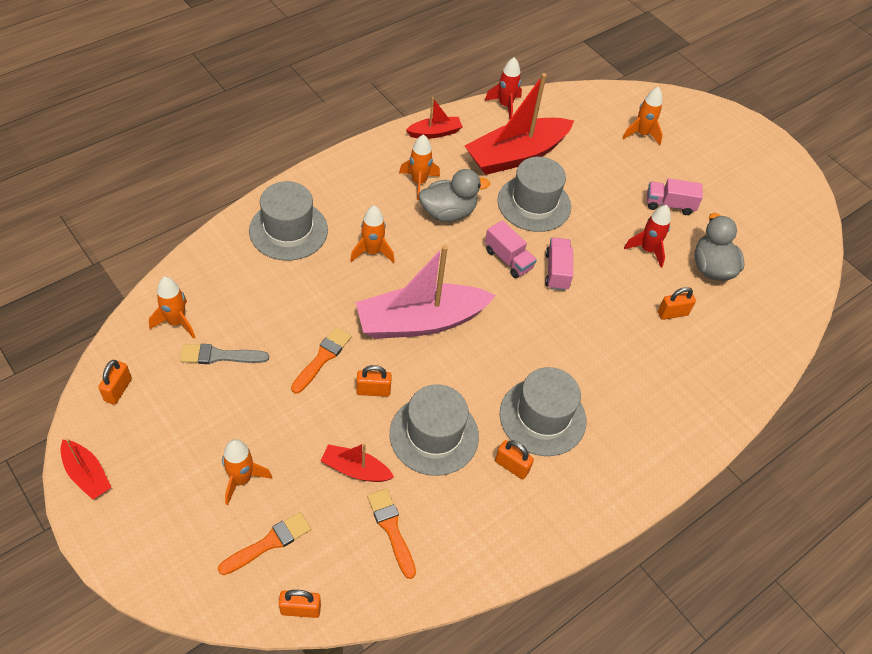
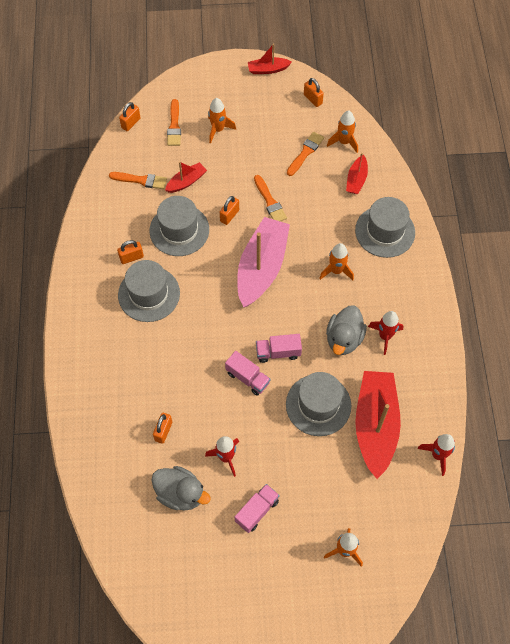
camera: 130 degrees right, 10 degrees up
(219, 356) = (305, 152): grey brush -> orange brush
(419, 182) = (385, 336): orange rocket -> red rocket
(435, 133) = (432, 379): red boat -> red boat (356, 180)

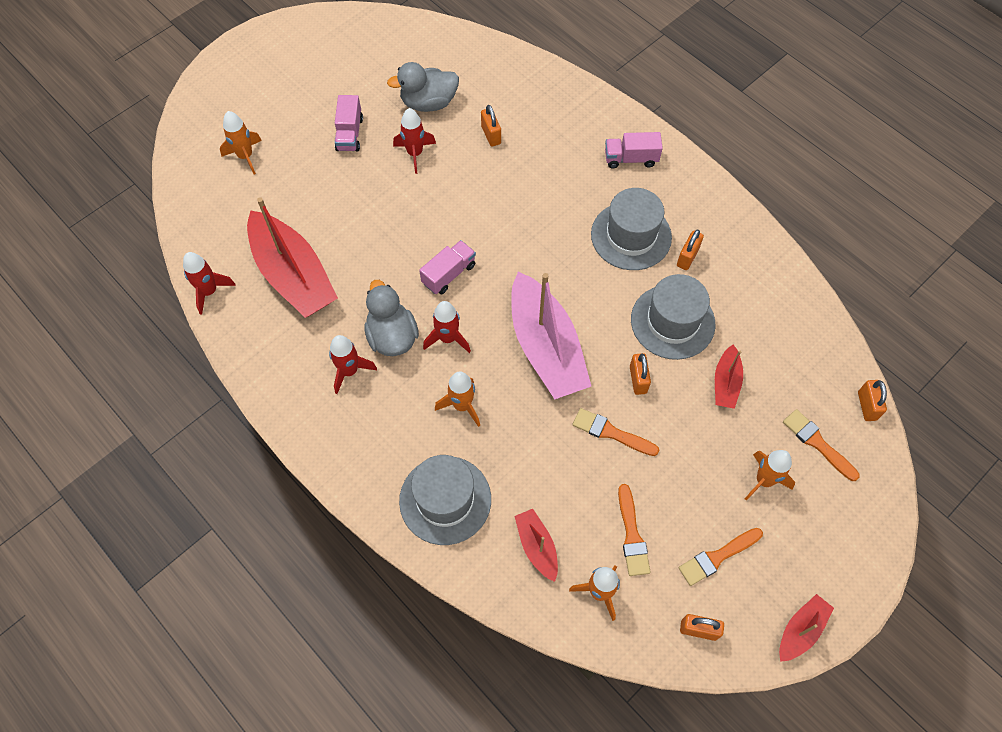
camera: 140 degrees right, 0 degrees up
(141, 180) = (774, 345): orange brush -> orange brush (717, 557)
(247, 378) = (457, 230): pink truck -> pink truck (631, 159)
(312, 313) = (448, 338): none -> red rocket
(318, 405) = (366, 254): grey hat -> none

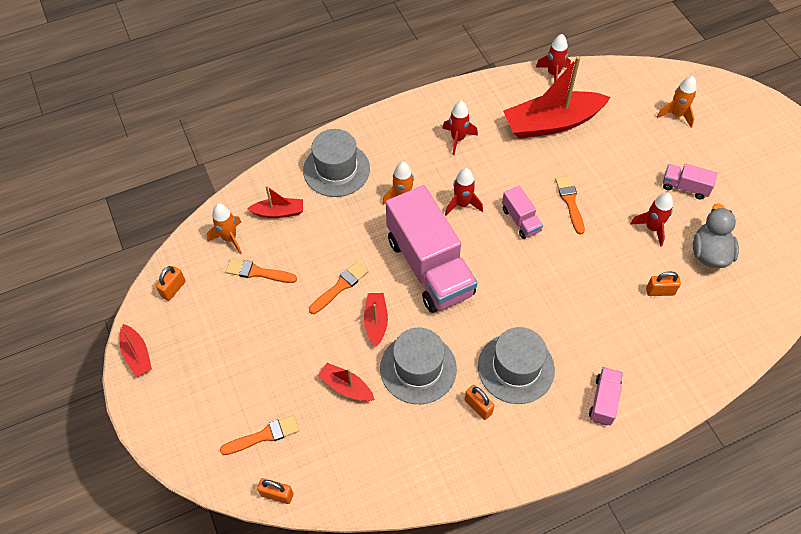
camera: 110 degrees right, 5 degrees down
(392, 336) = (477, 170): grey duck -> none
(546, 347) = (429, 266): pink boat -> pink truck
(638, 380) = (376, 321): orange padlock -> red boat
(717, 557) = (214, 321): orange brush -> orange brush (570, 202)
(764, 480) = (253, 379): orange rocket -> none

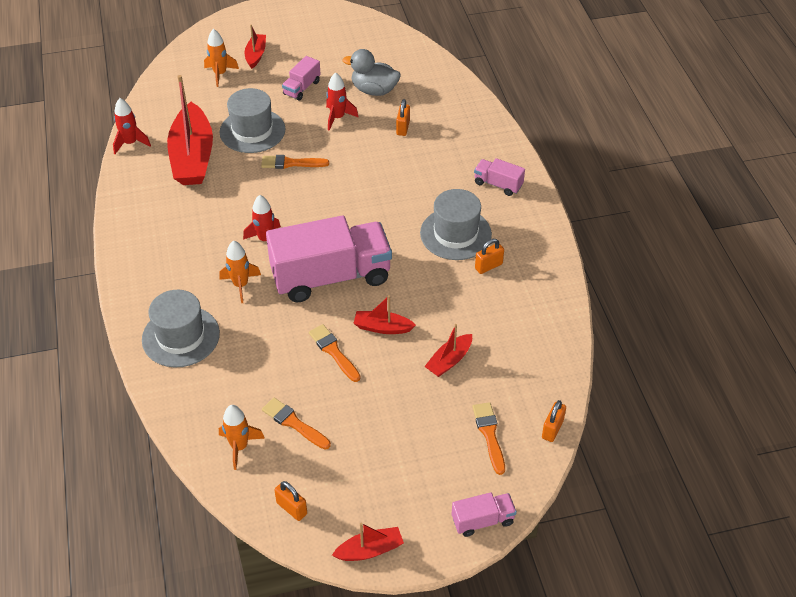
camera: 80 degrees left, 10 degrees down
(258, 272) = (294, 423): orange brush -> orange brush turned 105 degrees clockwise
(279, 212) = (219, 396): red boat -> red boat (256, 55)
(418, 368) = (441, 302): grey hat -> grey hat (252, 131)
(458, 139) = (182, 229): red rocket -> none
(520, 220) = (299, 201): pink truck -> pink truck (482, 520)

